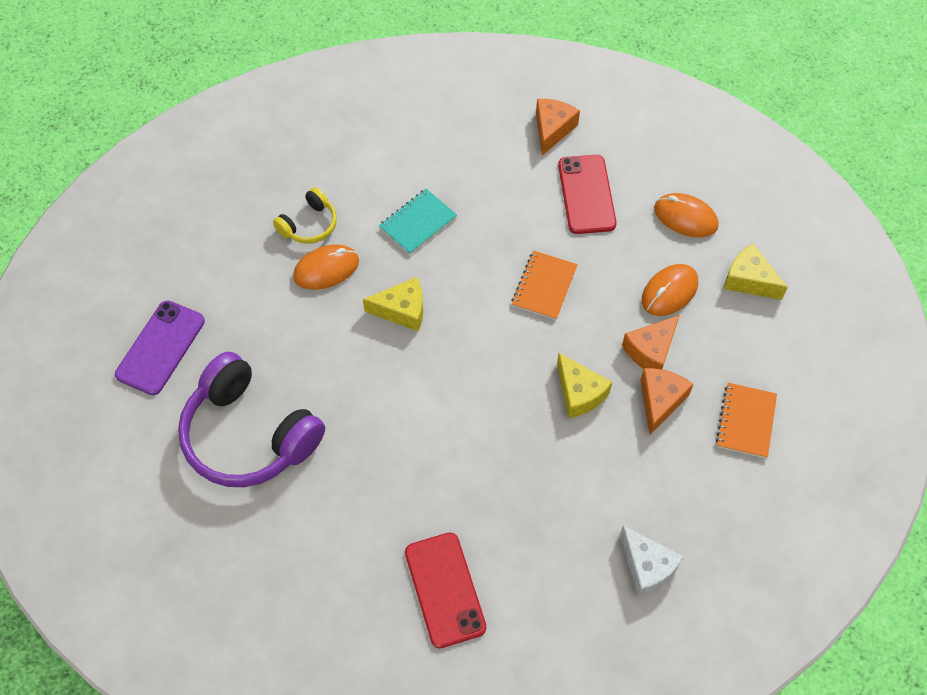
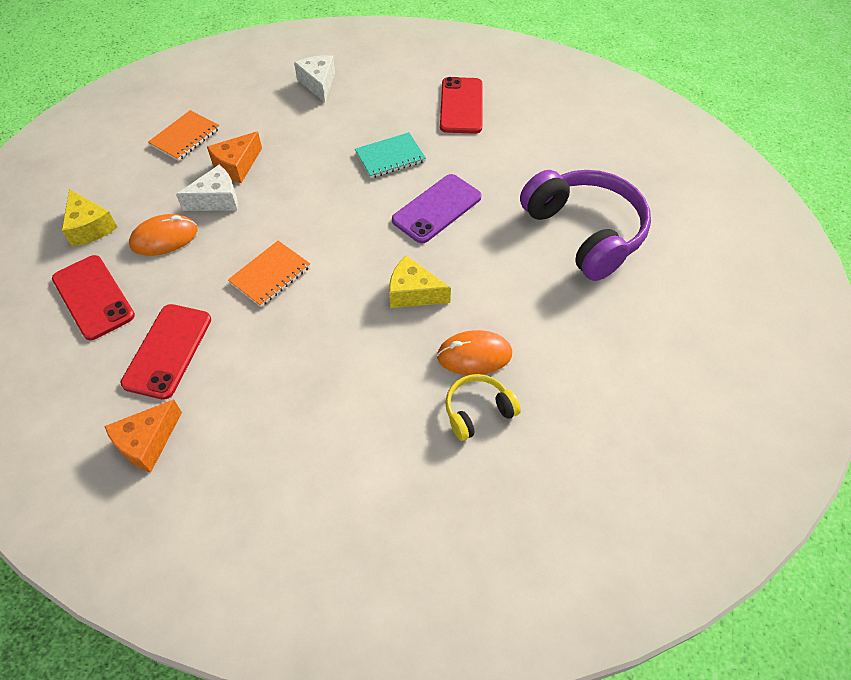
camera: 160 degrees left, 5 degrees down
(160, 348) = (660, 327): purple phone -> purple phone (437, 209)
(418, 223) = (359, 376): turquoise notebook -> turquoise notebook (390, 157)
(579, 393) = (295, 187): yellow cheese -> none
(651, 351) = (216, 199): orange cheese -> white cheese
(685, 217) = (93, 297): orange mouse -> red phone

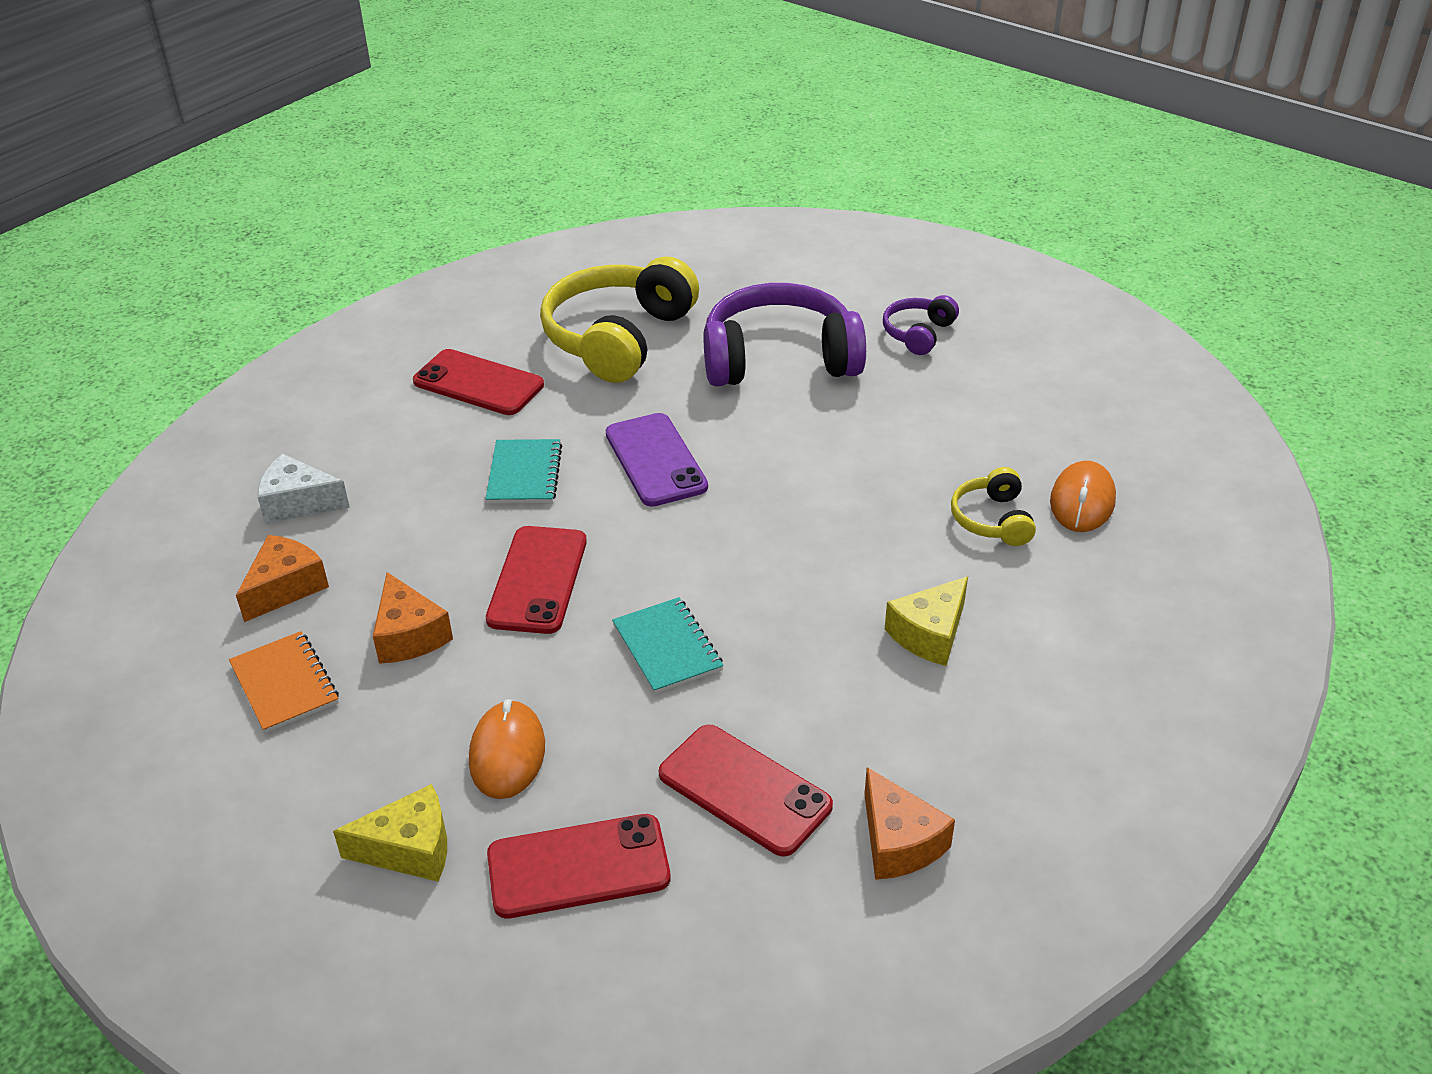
camera: 65 degrees left, 15 degrees down
(216, 199) = (468, 674): white cheese -> none
(253, 107) = (285, 587): none -> orange cheese
(270, 275) = (667, 648): orange notebook -> turquoise notebook
(302, 198) = (537, 580): none -> red phone
(413, 293) = (786, 521): yellow cheese -> yellow cheese (929, 634)
(474, 355) = (912, 499): orange mouse -> orange mouse (1082, 501)
(549, 146) = (618, 338): none -> yellow headphones
(676, 301) = (918, 334): none -> purple headphones

